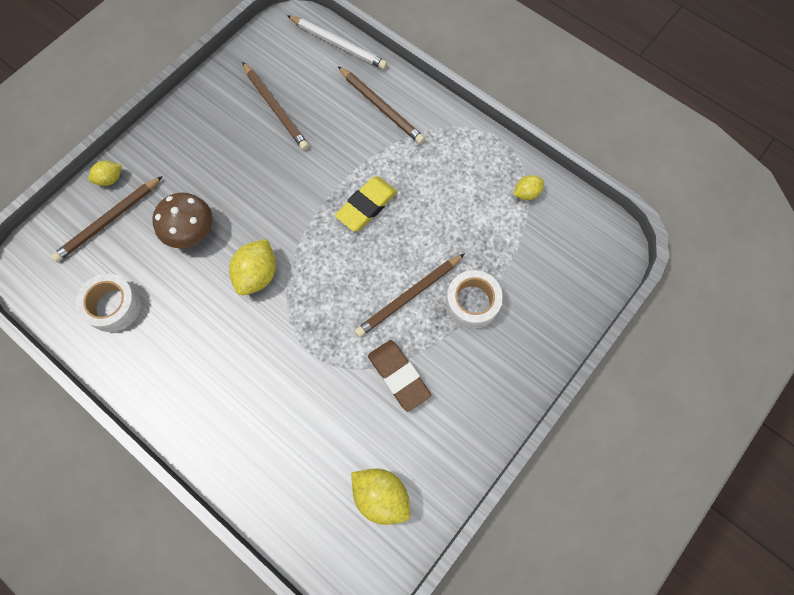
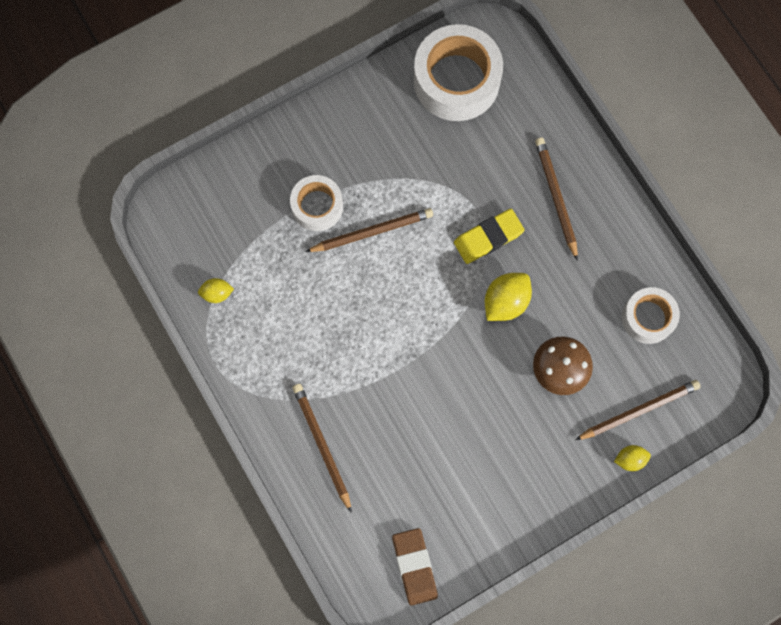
camera: 160 degrees left, 5 degrees up
(275, 108) = (435, 485): brown pencil -> brown pencil (556, 197)
(338, 44) = (339, 547): white pencil -> none
(366, 206) = (378, 336): yellow eraser -> yellow eraser (488, 238)
(381, 495) = (456, 80): yellow lemon -> white tape
(398, 376) = (408, 166): brown eraser -> brown eraser (414, 566)

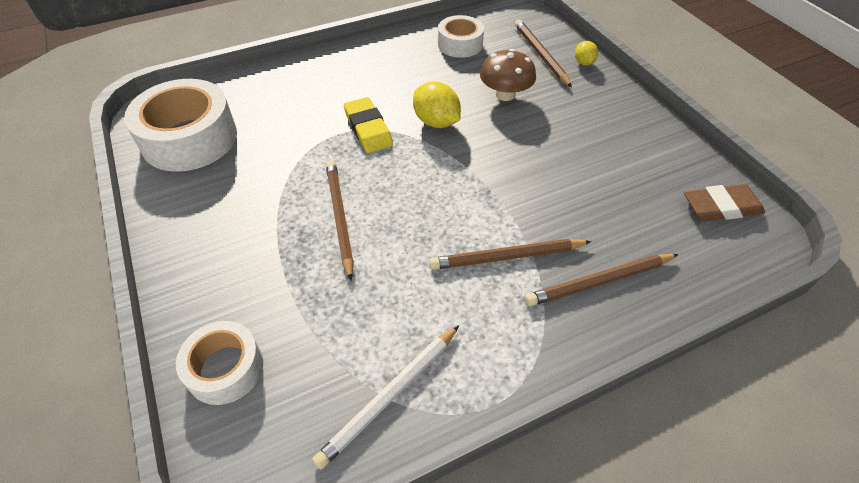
camera: 85 degrees left, 25 degrees down
(217, 293) = (390, 395): yellow lemon -> white pencil
(317, 206) = (293, 268): white tape -> white tape (225, 368)
(556, 197) = (339, 84): brown pencil -> brown pencil (507, 257)

